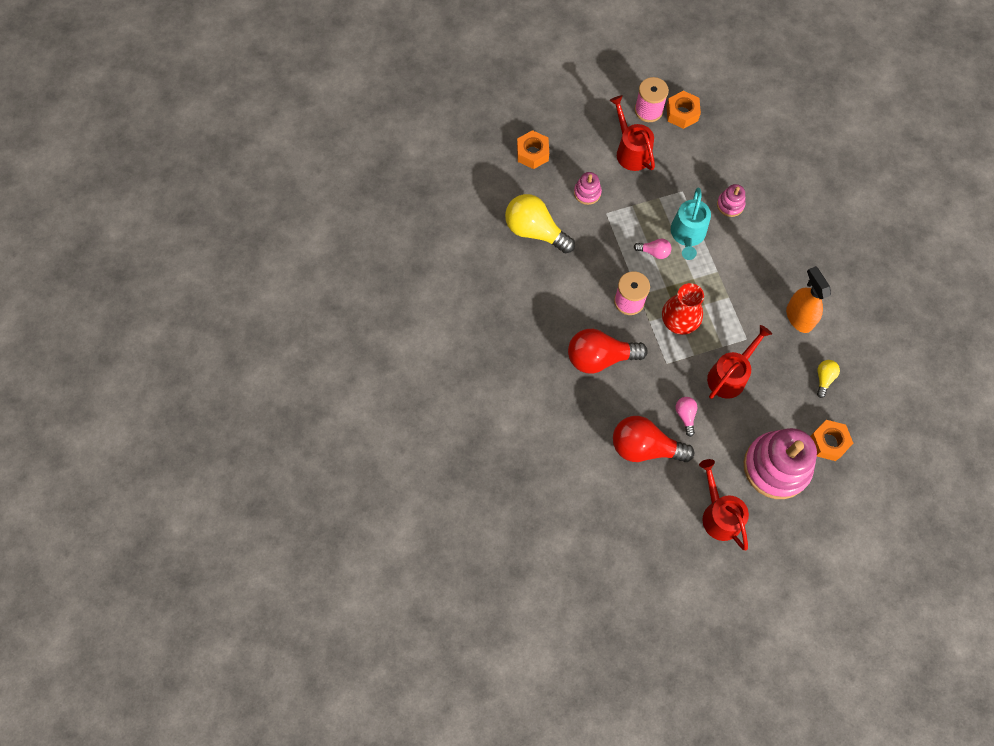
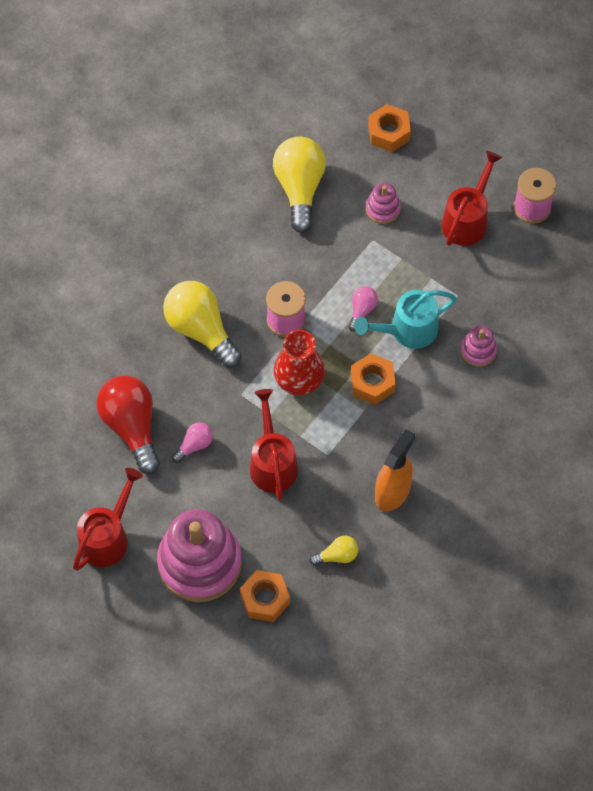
camera: 55 degrees right, 5 degrees down
(600, 357) = (201, 330): red light bulb -> yellow light bulb
(654, 252) = (362, 310): pink light bulb -> pink light bulb turned 135 degrees counterclockwise
(682, 113) = (555, 241): orange nut -> orange nut (372, 383)
(730, 375) = (272, 462): red watering can -> red watering can turned 105 degrees counterclockwise

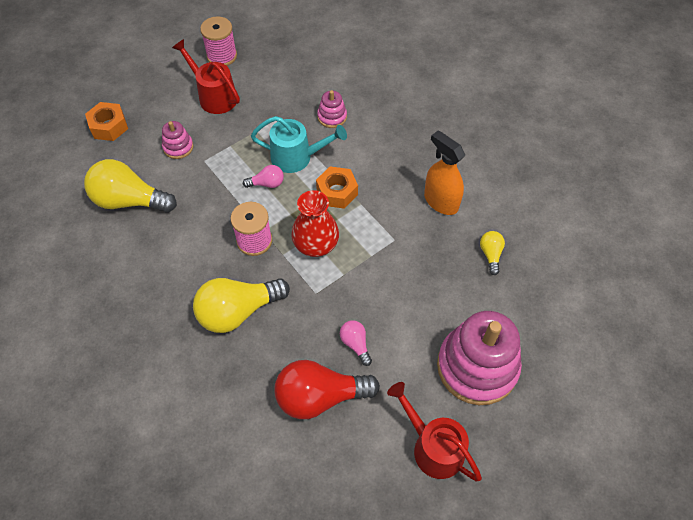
camera: 75 degrees left, 5 degrees down
(265, 599) = (522, 320): orange nut -> none
(272, 462) = (390, 283): red watering can -> none
(362, 310) = (267, 183): pink light bulb -> pink light bulb turned 135 degrees clockwise
(407, 330) = (297, 157): turquoise watering can -> turquoise watering can turned 75 degrees counterclockwise

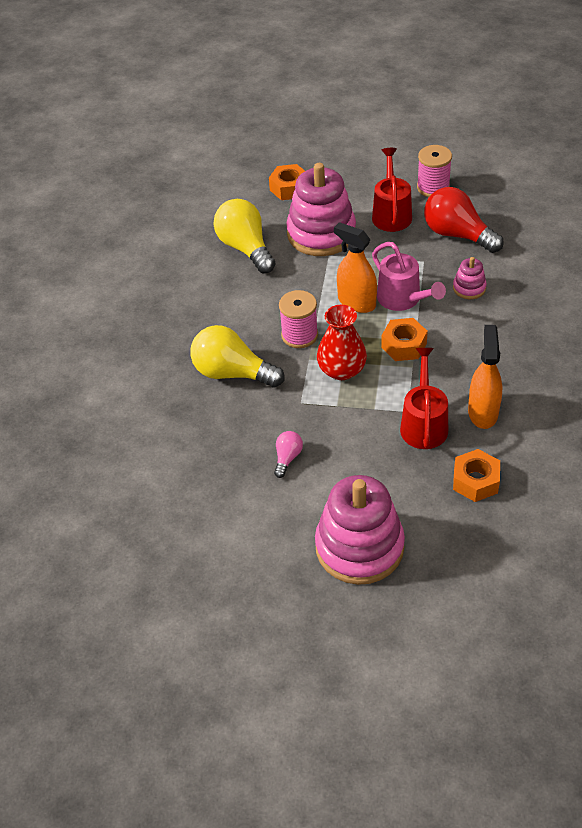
camera: 50 degrees right, 10 degrees down
(178, 147) = (321, 233): pink stacking toy -> pink stacking toy, size x2.22
(267, 183) = (356, 302): pink light bulb -> orange spray bottle
(297, 157) = (403, 299): turquoise watering can -> pink watering can
(320, 396) = (221, 470): red light bulb -> red light bulb (457, 234)
(432, 446) = (259, 568): red watering can -> red watering can (423, 423)
(490, 254) = (475, 481): yellow light bulb -> orange nut

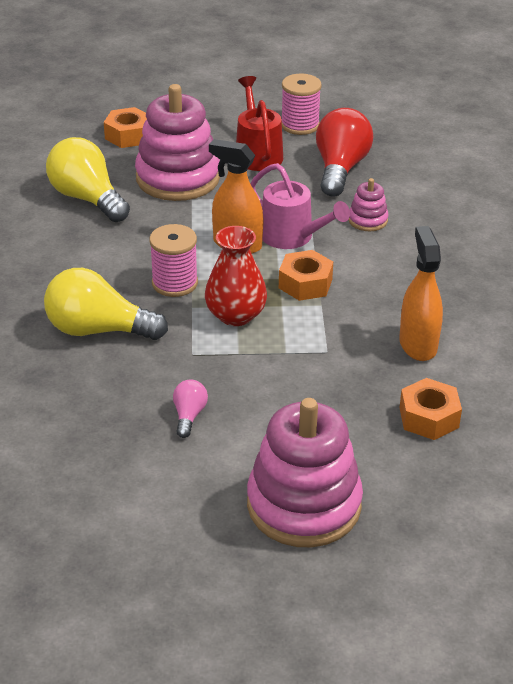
camera: 15 degrees left, 10 degrees down
(423, 423) = (350, 362): red watering can -> none
(457, 234) = (340, 169): red light bulb -> red light bulb turned 75 degrees clockwise

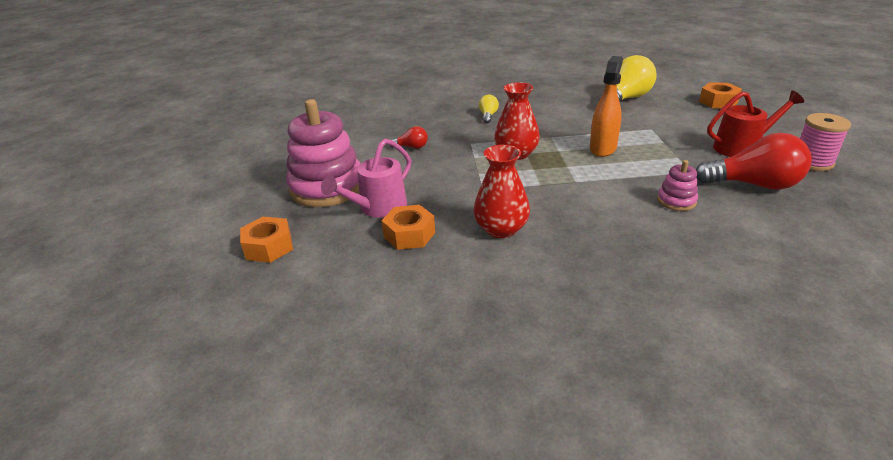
camera: 90 degrees right, 5 degrees down
(98, 330) = (488, 116): yellow light bulb -> yellow light bulb, size x0.48
(174, 283) = (544, 132): pink spool -> none
(178, 178) = (675, 122): pink stacking toy -> none
(189, 415) = (411, 147): pink light bulb -> red light bulb
(292, 237) = (626, 168): pink watering can -> pink watering can (378, 208)
(305, 283) = (565, 177): orange nut -> orange nut (269, 247)
(418, 344) = (501, 229): orange spray bottle -> red vase

